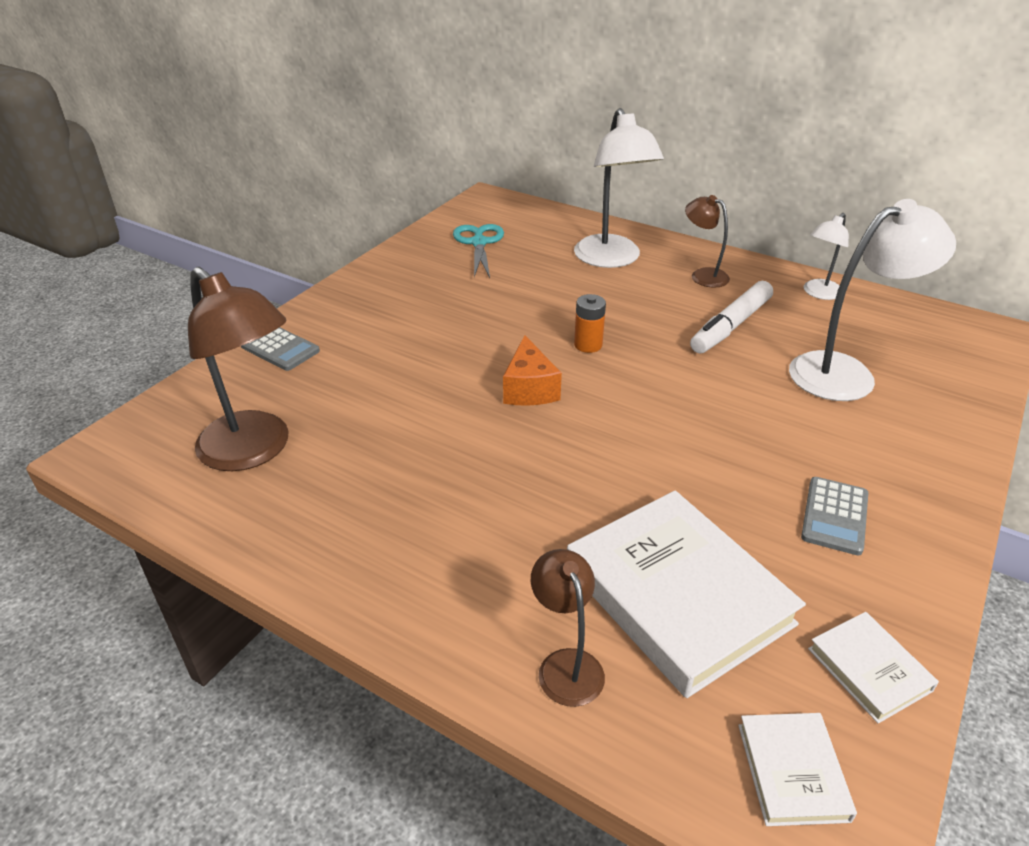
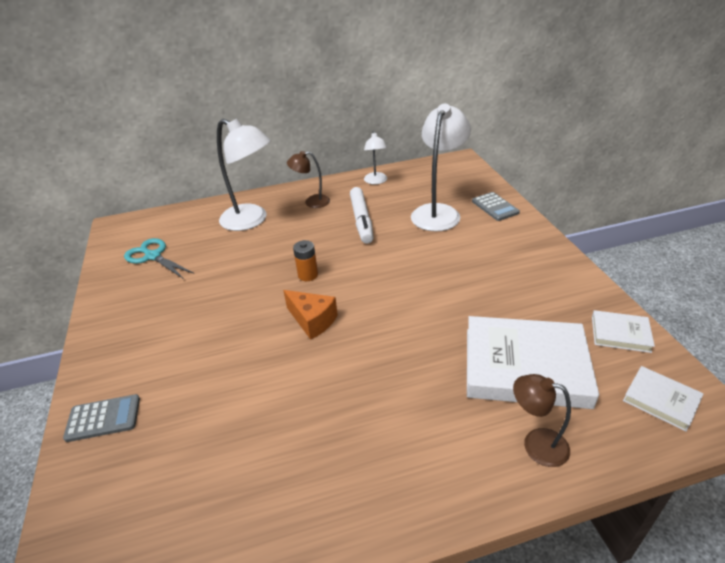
camera: 45 degrees left, 0 degrees up
(254, 451) = (193, 500): brown lamp -> none
(834, 516) = (523, 279): grey calculator -> grey calculator (495, 207)

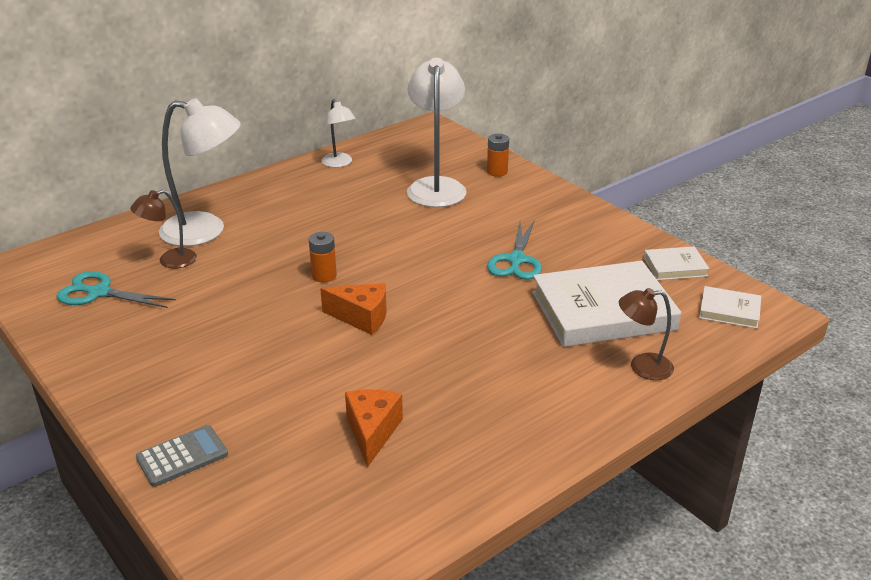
camera: 25 degrees left, 5 degrees down
(252, 442) = (372, 432): none -> orange cheese
(312, 202) = (272, 198): brown lamp -> brown lamp (169, 261)
(361, 220) = (350, 209): white marker -> none
(469, 294) = (516, 260): none -> turquoise scissors
(495, 207) = (497, 172): grey calculator -> orange battery

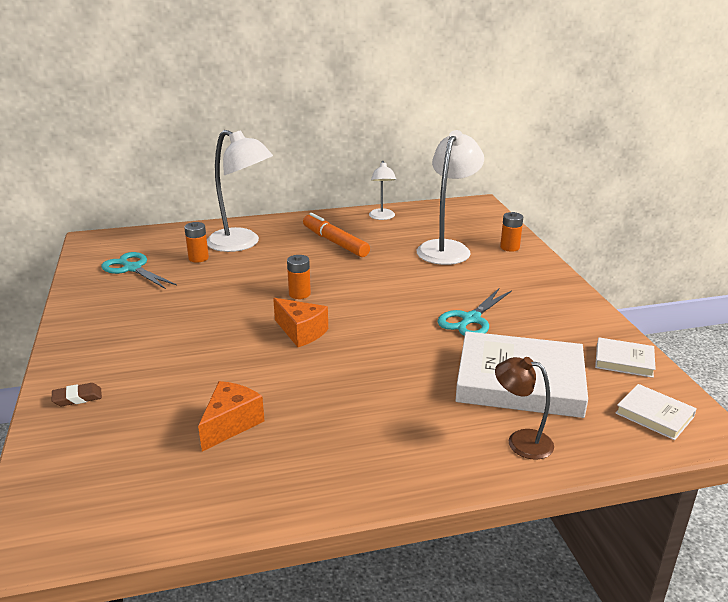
camera: 25 degrees right, 5 degrees down
(169, 261) = (198, 258): brown lamp -> orange battery
(182, 456) = (77, 398): grey calculator -> brown eraser
(312, 205) = (335, 242): none -> orange marker

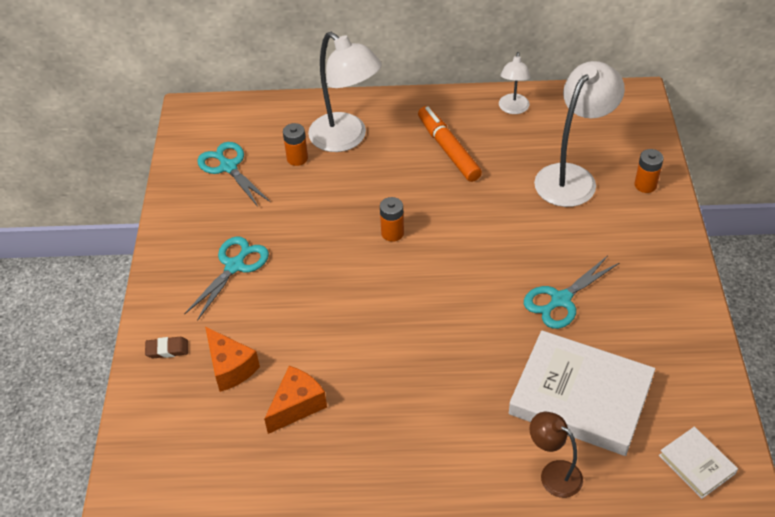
camera: 15 degrees right, 20 degrees up
(146, 330) = (234, 266): none -> turquoise scissors
(301, 332) = (383, 292): orange cheese -> orange cheese (230, 368)
(624, 361) = (699, 386): white book -> none

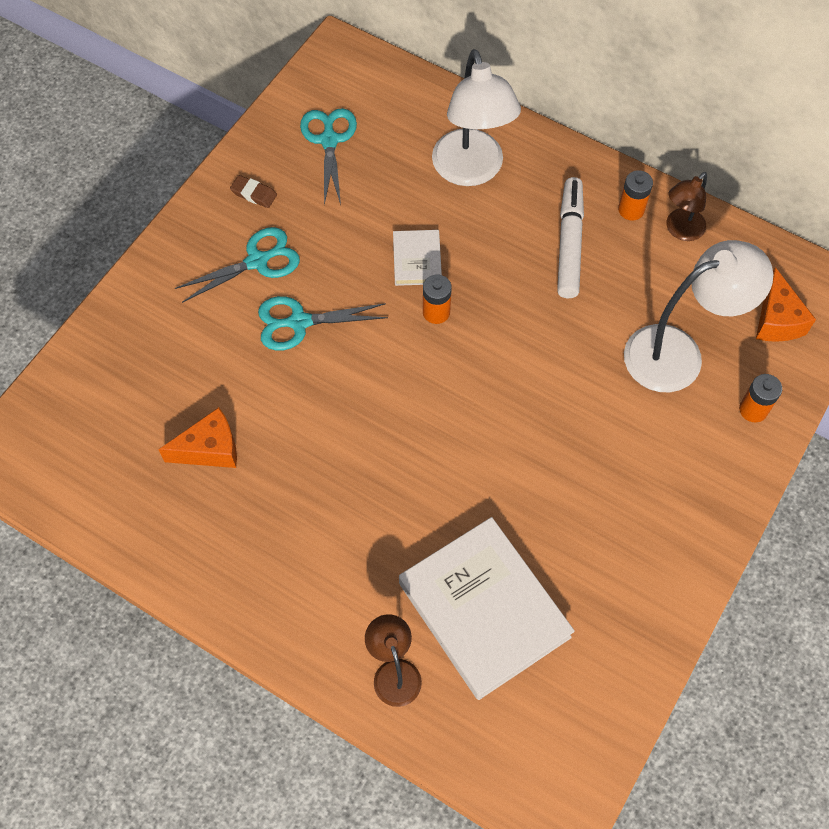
camera: 30 degrees right, 15 degrees up
(167, 349) = (136, 318): brown eraser -> brown eraser (254, 194)
(230, 368) = (178, 372): orange cheese -> orange cheese (776, 320)
(297, 158) = (404, 168): orange battery -> orange battery (631, 210)
(448, 149) = (569, 243): orange marker -> white marker
(513, 109) = (680, 230): white lamp -> brown lamp
(561, 300) = (549, 491): turquoise scissors -> turquoise scissors (299, 322)
(697, 464) = (542, 755): white book -> white book (417, 260)

